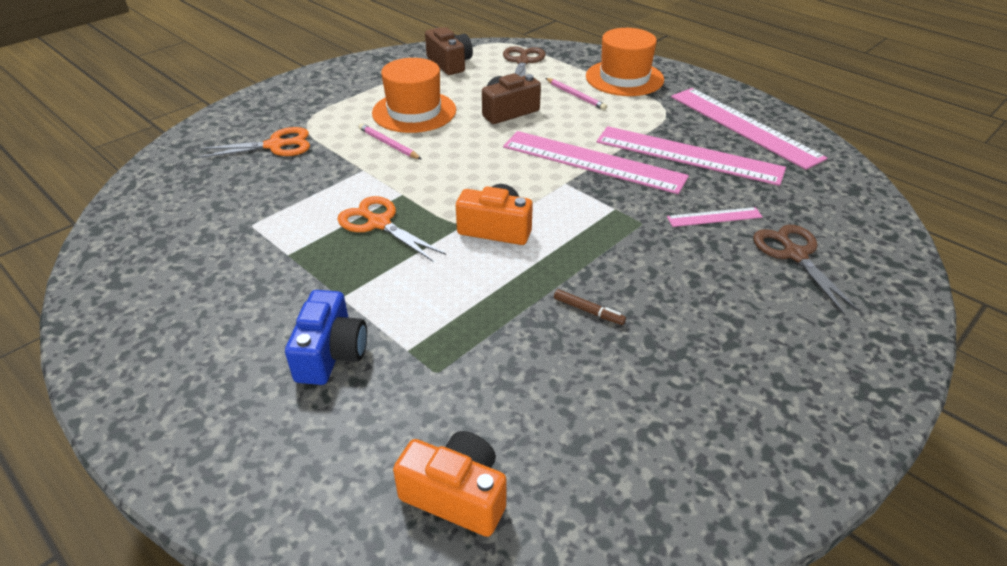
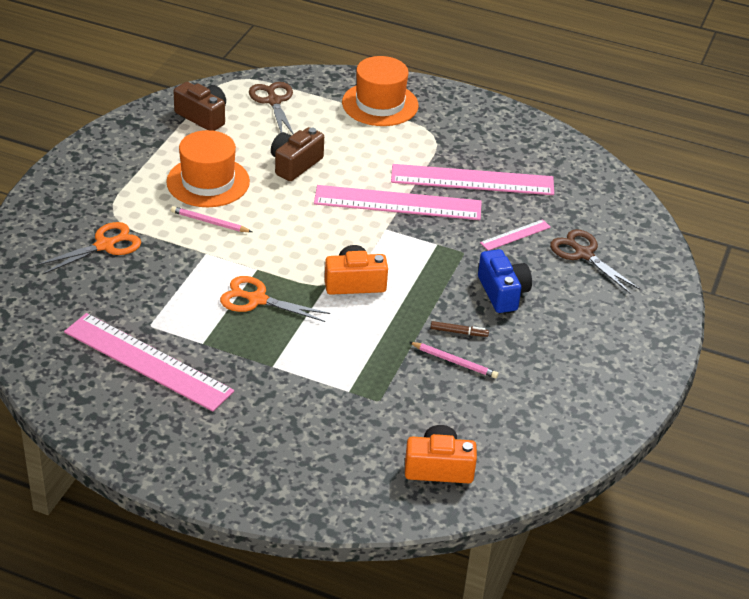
camera: 25 degrees left, 0 degrees up
(331, 353) = (296, 407): blue camera -> blue camera (502, 292)
(575, 96) = (346, 134): pink pencil -> pink pencil (454, 362)
(743, 126) = (505, 140): pink ruler -> pink ruler (147, 362)

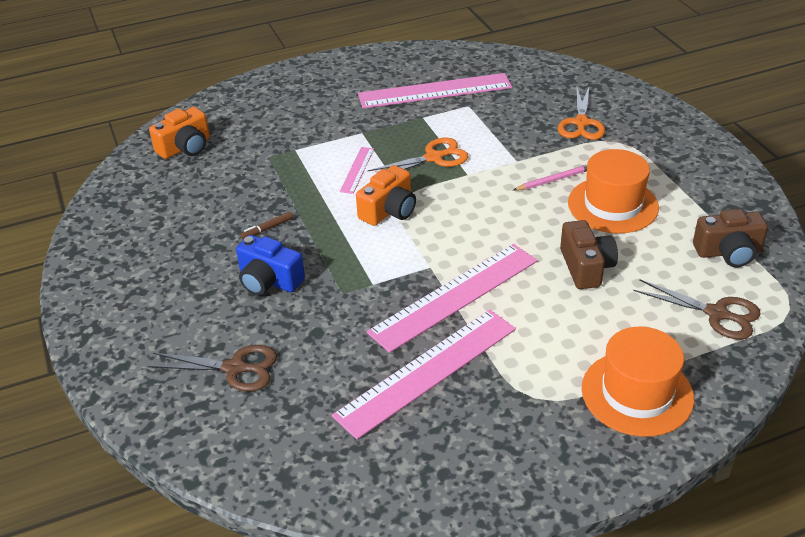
camera: 140 degrees right, 0 degrees up
(454, 362) = (247, 208): pink pencil -> none
(515, 235) = (318, 341): pink ruler -> pink ruler (357, 170)

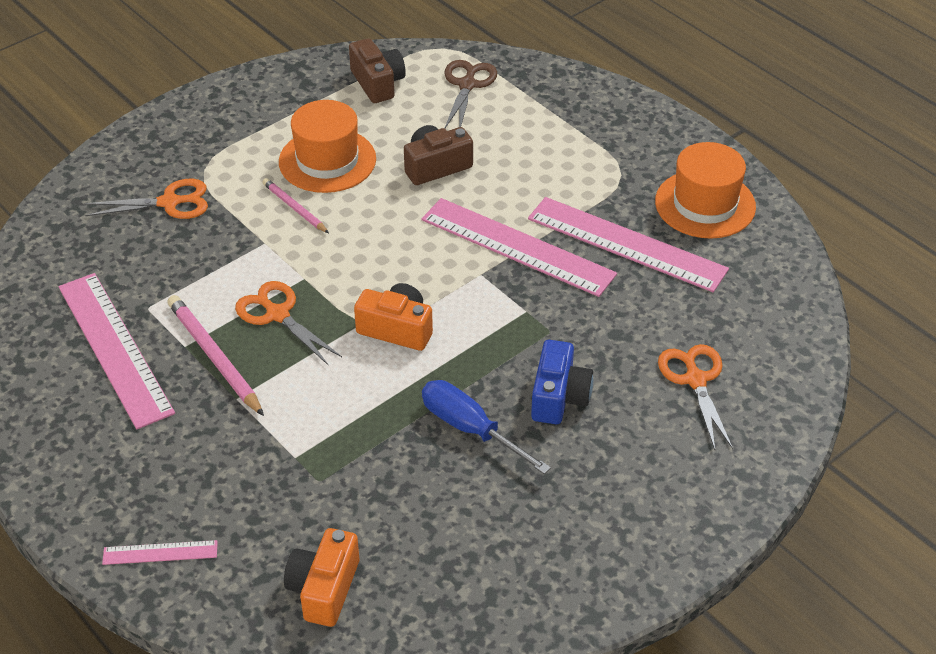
camera: 110 degrees left, 5 degrees up
(185, 147) = (324, 588): orange camera -> orange camera turned 105 degrees counterclockwise
(235, 368) = (695, 380): brown scissors -> orange scissors
(267, 228) = (470, 429): brown marker -> blue screwdriver
(357, 170) = (324, 379): pink ruler -> pink ruler (160, 553)
(405, 127) = (214, 357): none -> pink pencil
(637, 393) = (585, 120): orange hat -> orange hat (705, 204)

